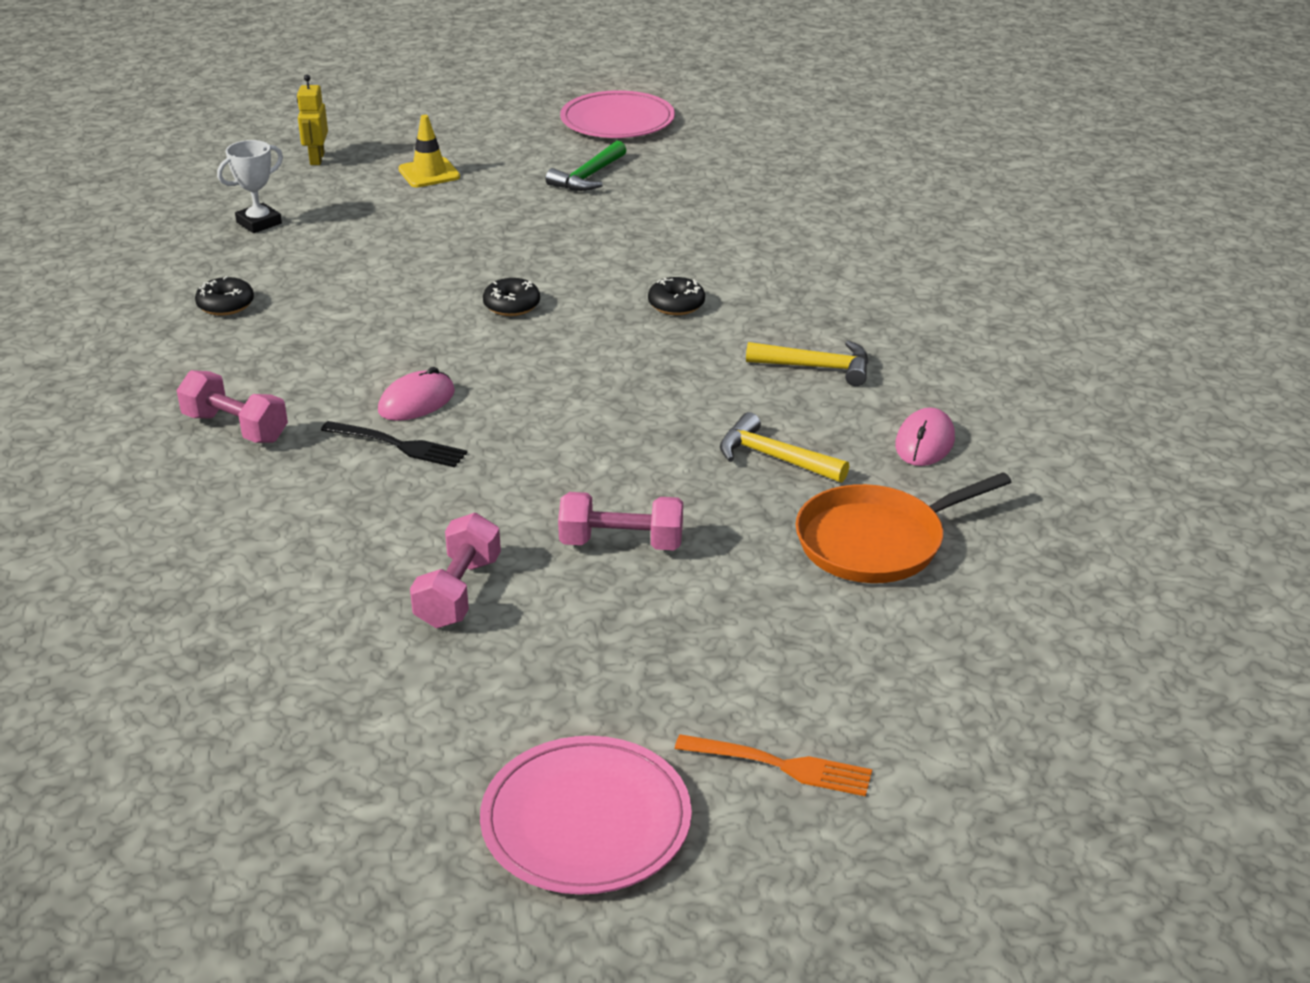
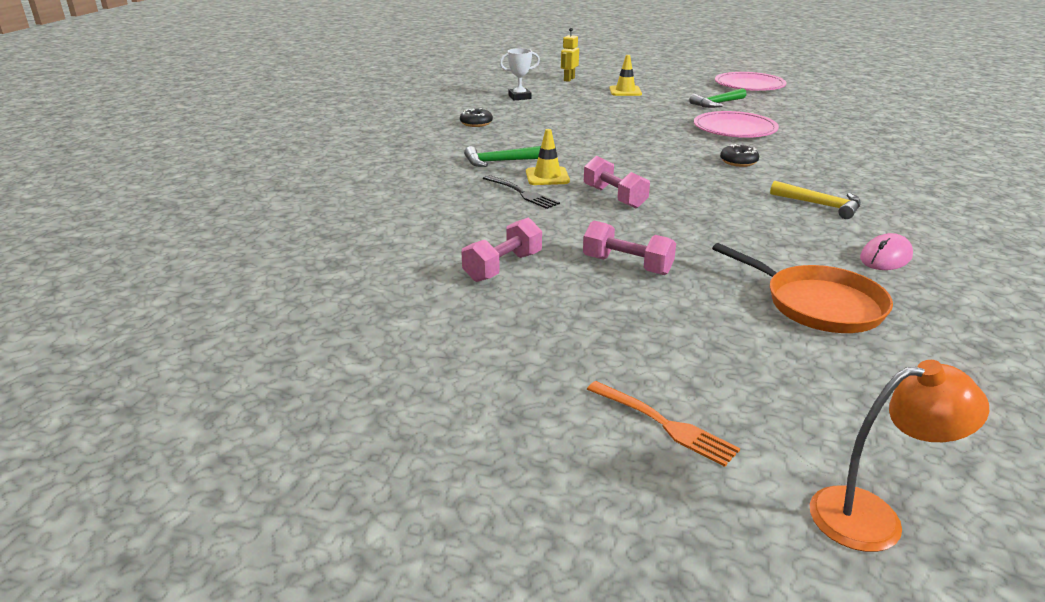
camera: 25 degrees right, 5 degrees down
(235, 428) = (438, 170): pink dumbbell -> pink dumbbell (614, 197)
(320, 387) = (498, 162): none -> green hammer
(416, 401) = (547, 177): pink mouse -> yellow traffic cone
(512, 305) = (634, 147): black donut -> none
(586, 821) = (491, 417): pink plate -> pink plate (734, 129)
(774, 457) = (763, 243): yellow hammer -> none
(876, 542) = (818, 304): orange pan -> orange pan turned 135 degrees counterclockwise
(1023, 803) = (873, 517): none -> orange lamp

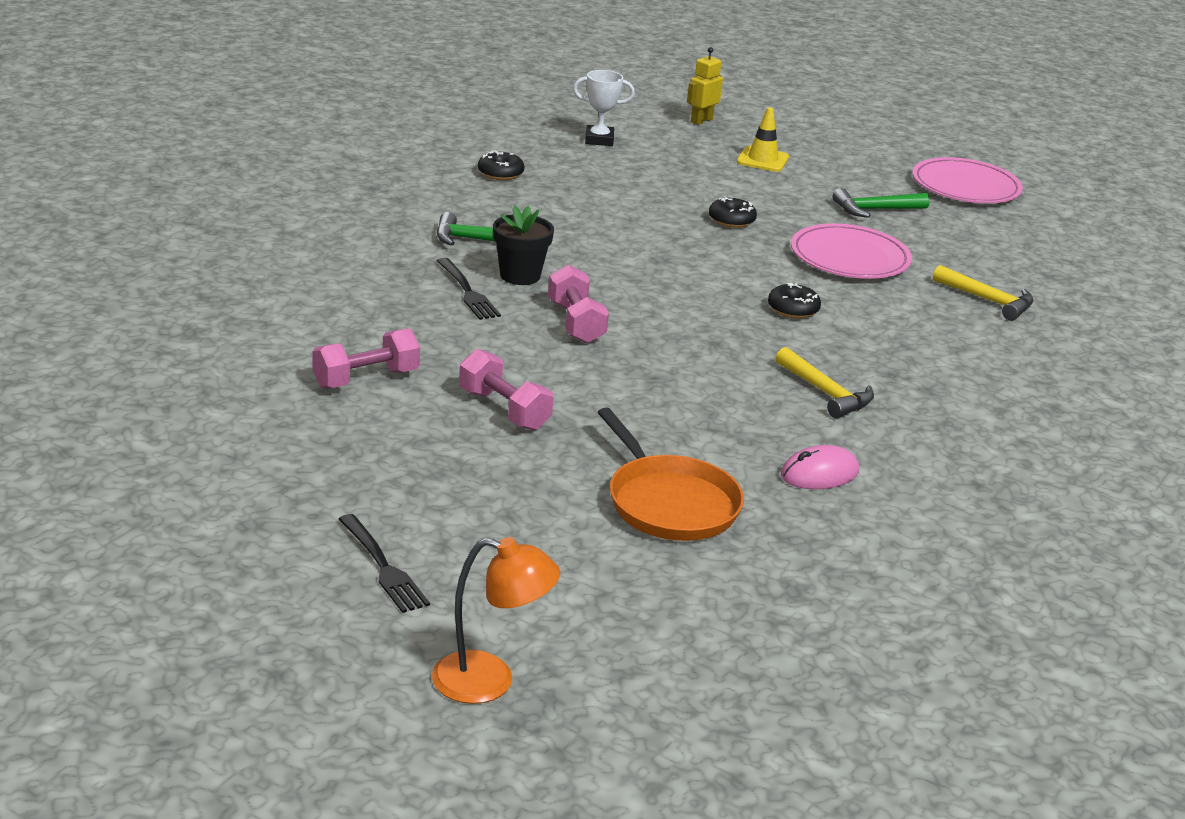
camera: 15 degrees right, 0 degrees up
(547, 177) = (520, 276): yellow traffic cone -> black flower pot
(644, 123) = (731, 220): none -> black donut
(664, 424) = (383, 567): orange fork -> black fork
(839, 136) = (988, 300): none -> yellow hammer

